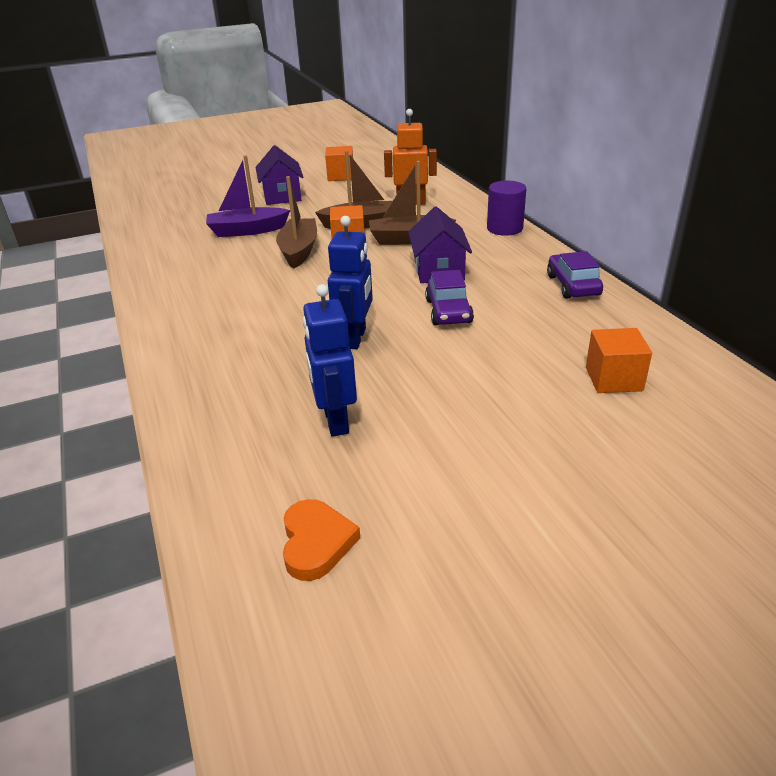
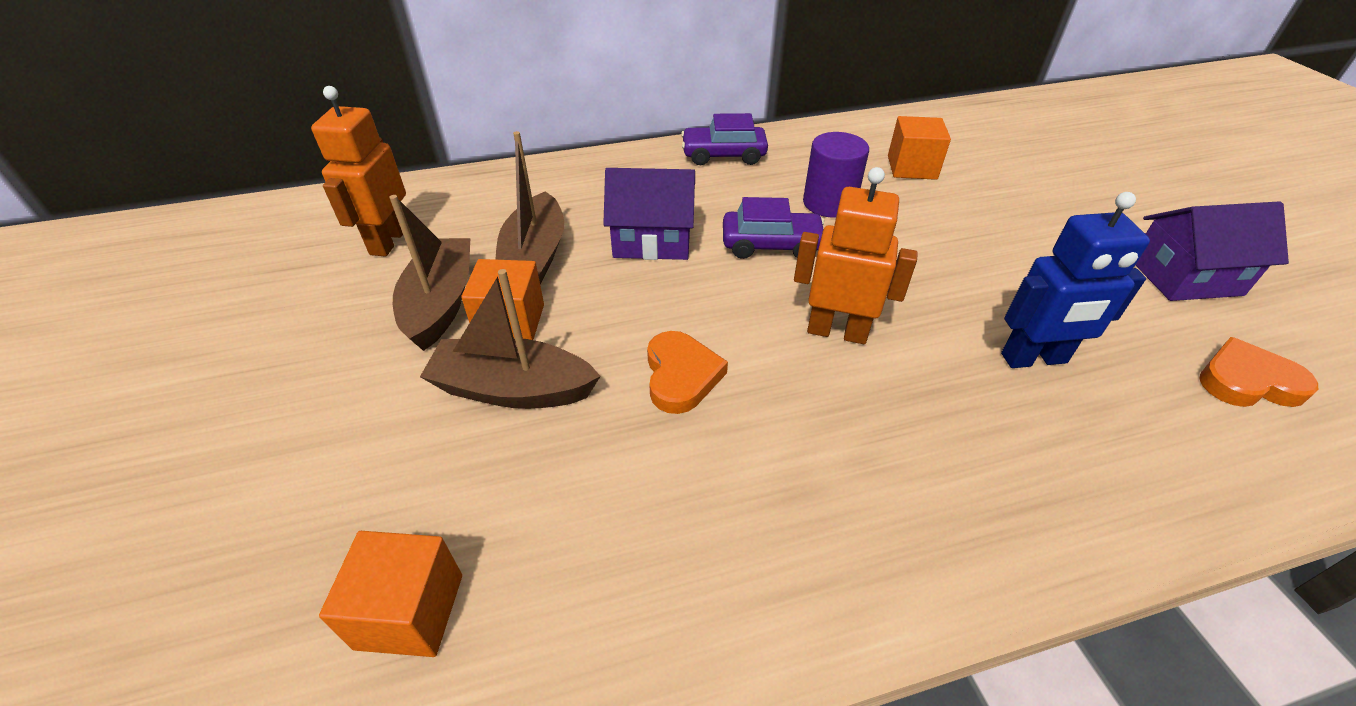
camera: 85 degrees left, 10 degrees up
(247, 231) = (355, 479): purple boat -> none
(282, 196) = (185, 417): purple house -> purple house (1185, 277)
(310, 290) = (681, 375): none -> orange heart
(341, 176) = (161, 317): orange cube -> orange cube (410, 611)
(355, 338) = (837, 331): blue robot -> orange robot
(504, 228) = (547, 173): purple cylinder -> purple cylinder (829, 203)

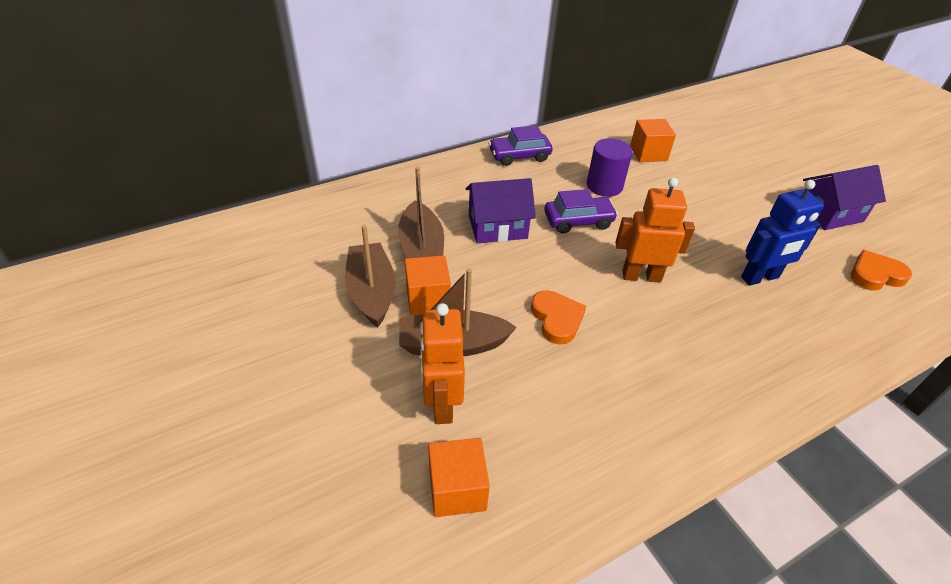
camera: 15 degrees left, 0 degrees up
(388, 241) = (307, 250): orange robot -> orange robot (442, 404)

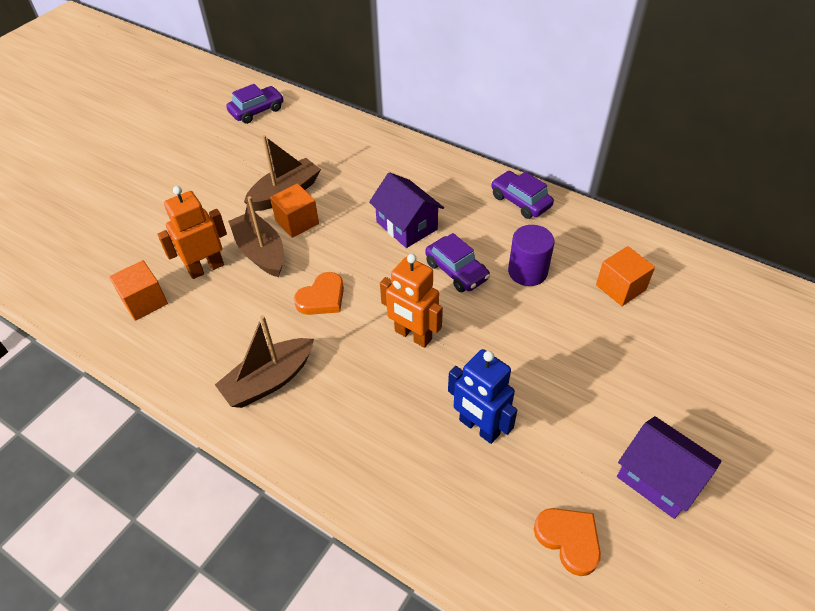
camera: 65 degrees right, 5 degrees up
(193, 265) = (257, 111): none -> purple car
(421, 249) = (347, 197): brown boat -> brown boat (269, 381)
(641, 276) = (413, 335): orange robot -> orange robot turned 150 degrees clockwise

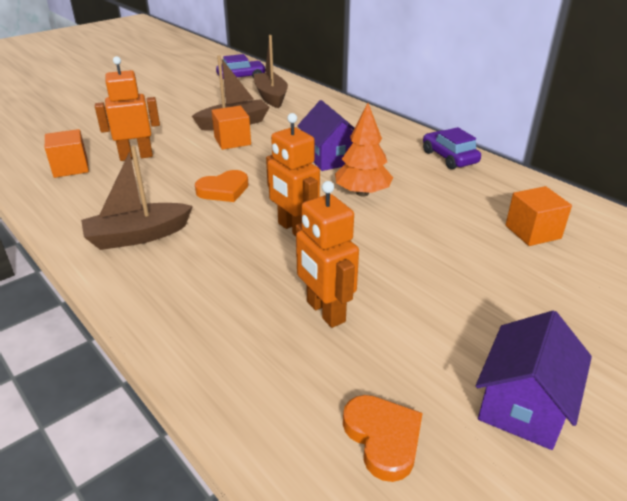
camera: 15 degrees right, 15 degrees down
(261, 252) = (189, 154): brown boat -> brown boat (271, 96)
(456, 271) = (362, 193): purple car -> orange tree
(479, 427) = (325, 312): blue robot -> orange robot
(527, 272) = (435, 205): purple cylinder -> none
(658, 478) = (523, 404): purple house -> purple house turned 60 degrees clockwise

